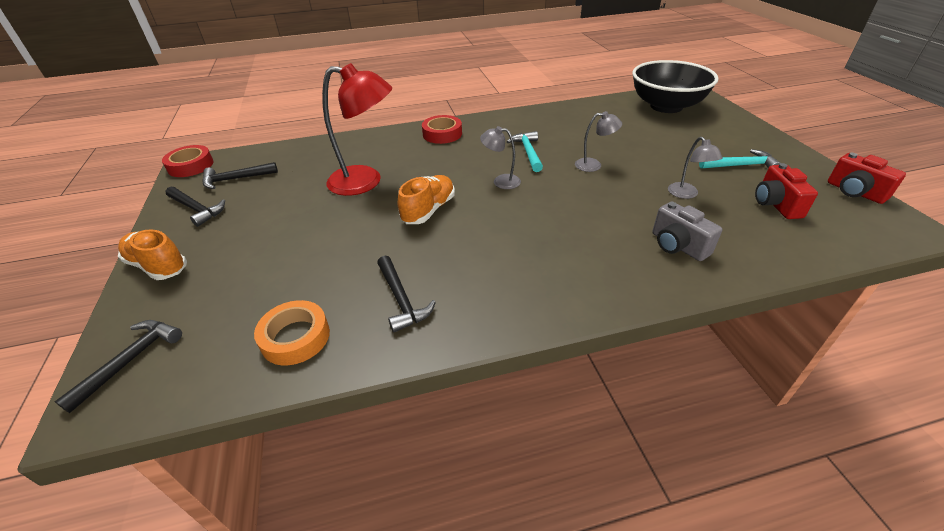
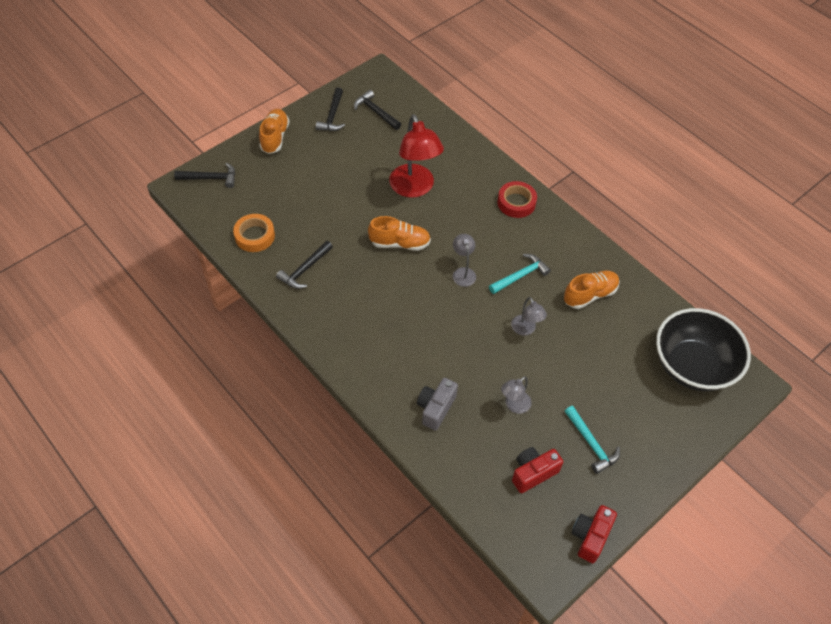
camera: 60 degrees right, 15 degrees up
(190, 166) = (377, 75): red tape -> none
(571, 127) = (590, 295): none -> orange shoe

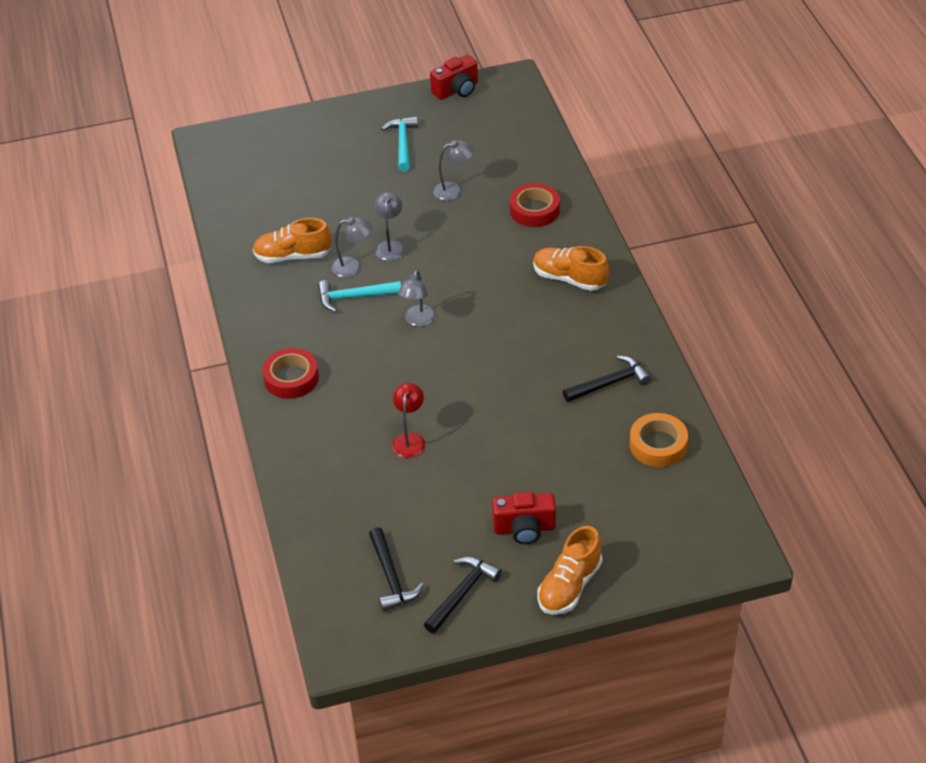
camera: 150 degrees left, 10 degrees down
(210, 178) = (693, 550): black hammer -> none
(400, 243) = (473, 377): orange shoe -> orange shoe (569, 279)
(414, 188) = (409, 439): red lamp -> red lamp, size x0.50
(435, 408) = (534, 210): grey camera -> red tape
(533, 473) = (474, 140): red camera -> red camera (524, 528)
(540, 301) = (353, 266): none -> grey lamp
(692, 366) = (249, 168): black bowl -> none

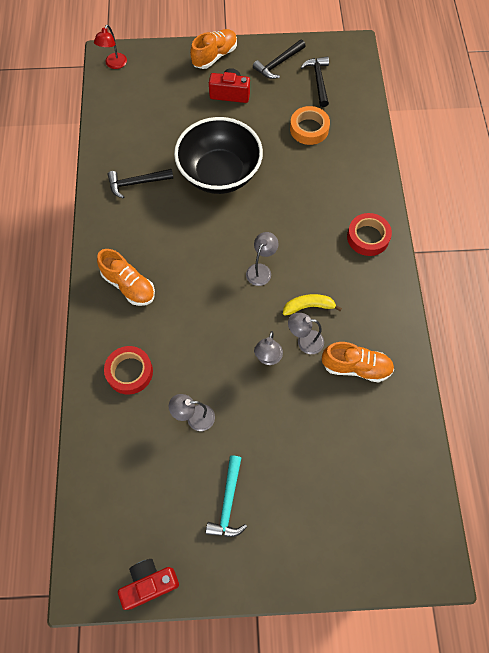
camera: 170 degrees left, 20 degrees up
(354, 297) = (308, 306): turquoise hammer -> yellow banana
(409, 439) = (289, 168): red lamp -> red lamp (114, 64)
(503, 415) = (219, 174): none -> black bowl
(658, 445) = (125, 131): orange tape -> orange tape (309, 129)

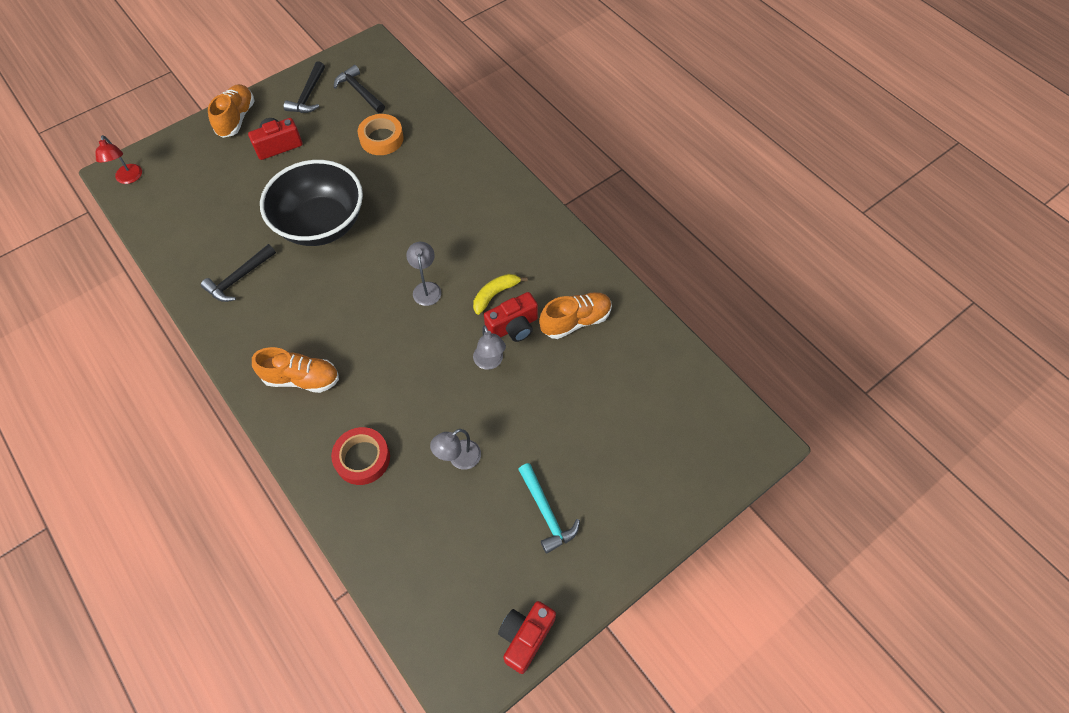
camera: 35 degrees left, 5 degrees down
(304, 341) = (513, 327): grey lamp -> red camera
(368, 237) = (505, 204): red tape -> none

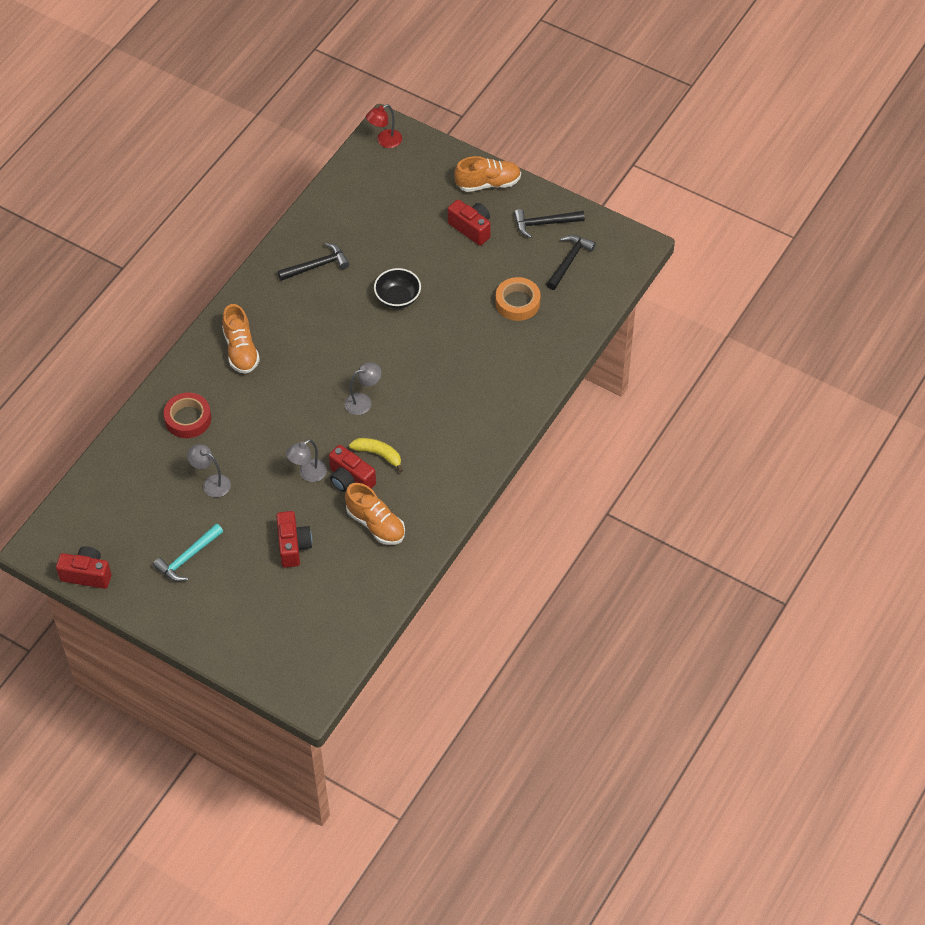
camera: 70 degrees right, 5 degrees down
(239, 278) = (317, 266): black hammer -> black hammer turned 135 degrees clockwise
(321, 224) = (398, 298): black bowl -> black bowl, size x0.50
(572, 402) = (293, 546): none -> red camera

